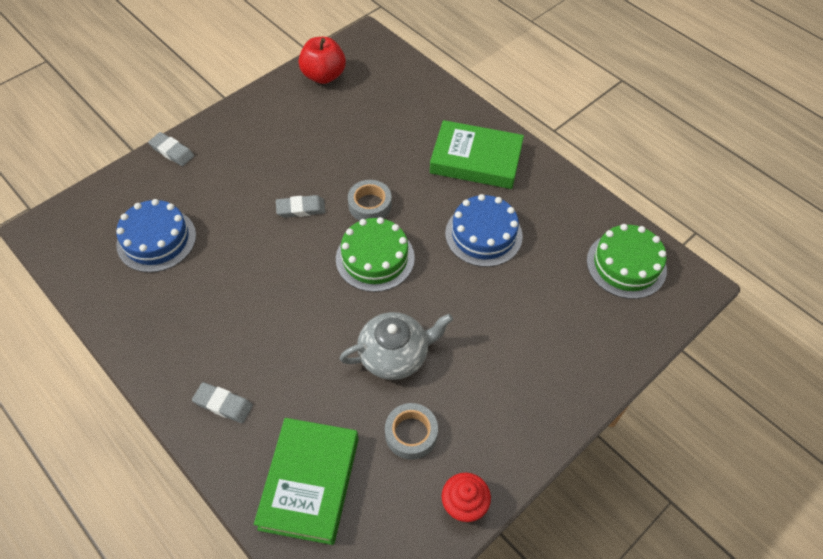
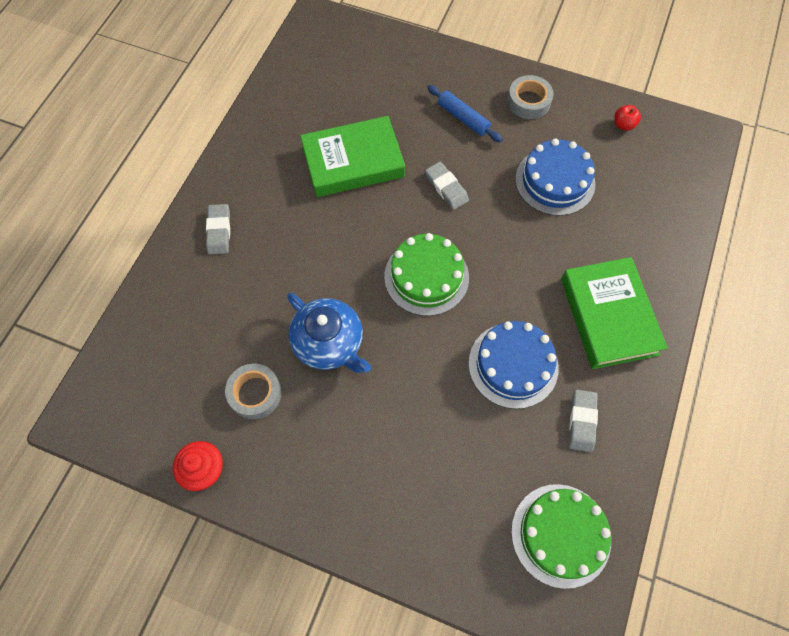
camera: 65 degrees right, 10 degrees up
(156, 240) = (349, 99): blue cake -> blue cake (555, 181)
(172, 151) = (448, 58): grey eraser -> grey eraser (582, 421)
(242, 168) = (463, 118): none -> blue rolling pin
(309, 483) = (176, 331): green book -> green book (353, 161)
(324, 76) = (623, 125): red apple -> red apple, size x0.48
(370, 205) = (486, 243): grey tape -> grey tape (528, 102)
(395, 355) = (329, 343): grey teapot -> blue teapot

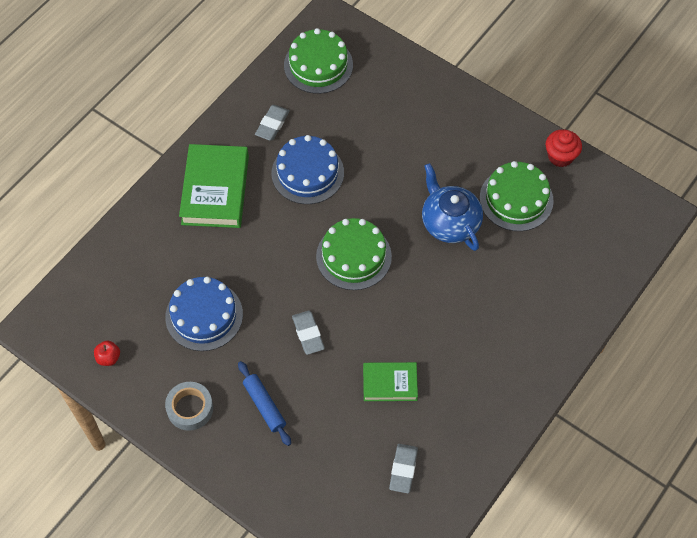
camera: 165 degrees left, 5 degrees down
(219, 231) = (531, 342): grey eraser -> grey eraser (403, 469)
(255, 393) = (516, 199): grey tape -> green cake
(353, 161) = (390, 383): green book -> green book, size x0.58

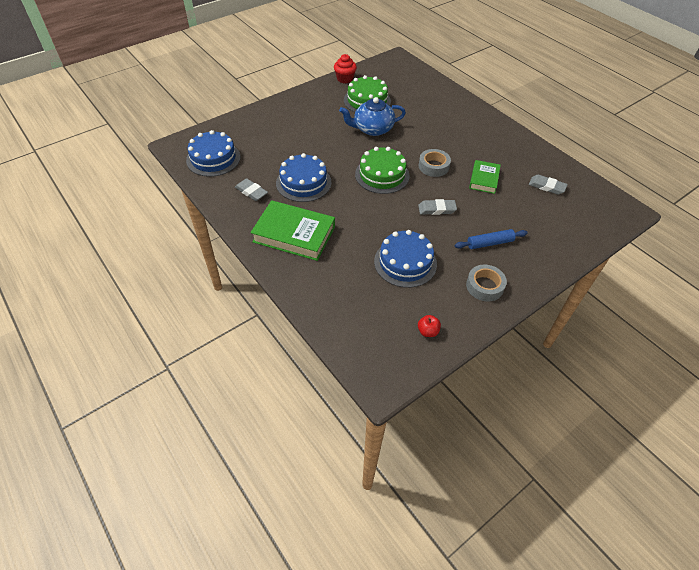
camera: 75 degrees left, 10 degrees down
(318, 65) = (213, 158): green cake -> blue cake
(394, 315) = (433, 166): none -> grey tape

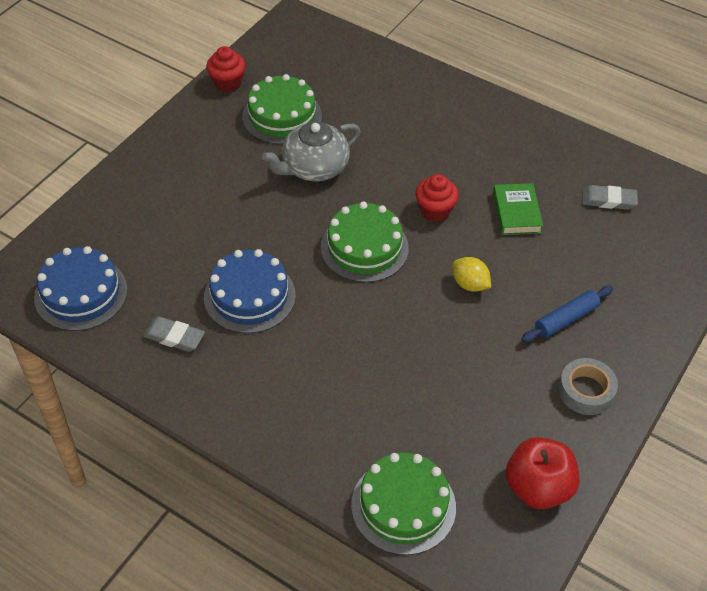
camera: 20 degrees left, 0 degrees up
(294, 234) = (277, 392): green book -> none
(338, 316) = (403, 506): none -> green cake
(372, 129) = (314, 167): blue teapot -> grey teapot
(405, 262) = (461, 388): blue cake -> none
(427, 331) = (538, 487): red apple -> red apple, size x2.10
(433, 166) = (435, 210): grey tape -> red cupcake
(437, 209) = (470, 284): grey eraser -> yellow lemon

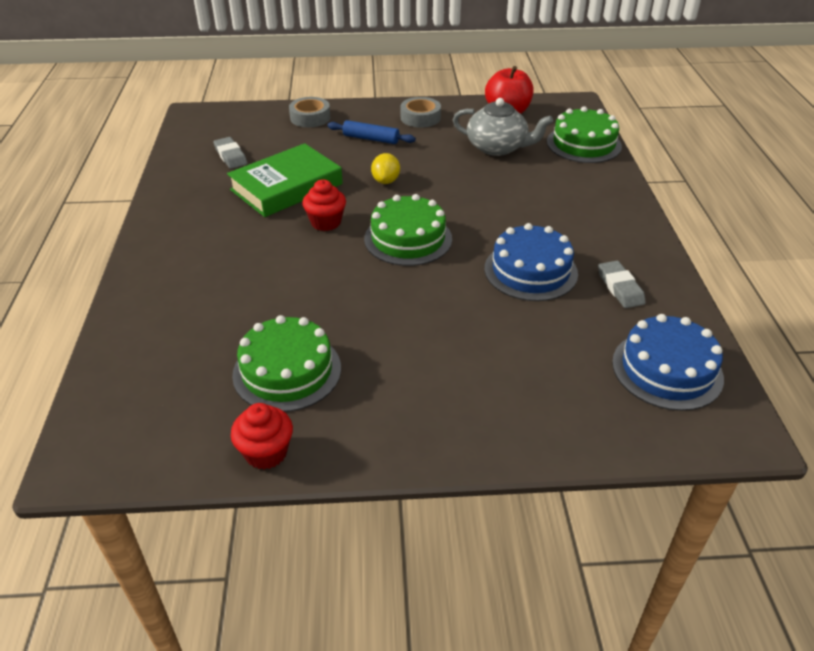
camera: 125 degrees left, 10 degrees down
(314, 167) = (343, 309): grey teapot -> grey teapot (497, 147)
(516, 213) = (286, 187): green book -> green book, size x1.72
(655, 295) = (310, 117): none -> grey tape

